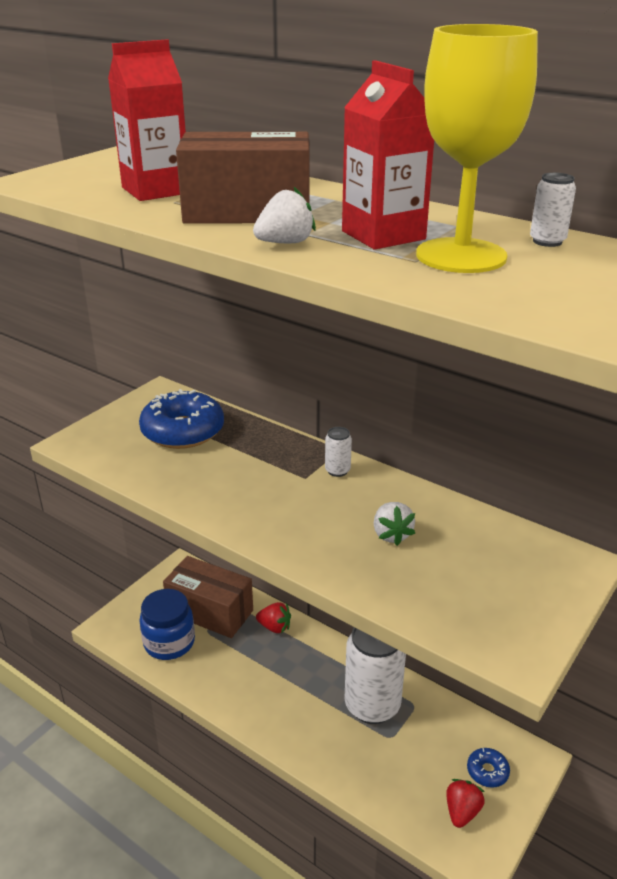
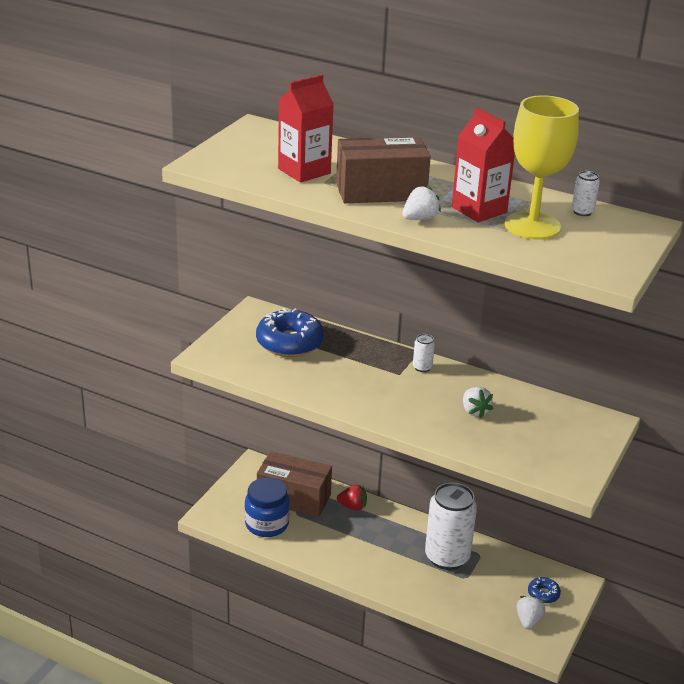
camera: 10 degrees left, 0 degrees up
(462, 811) = (528, 620): red strawberry -> white strawberry

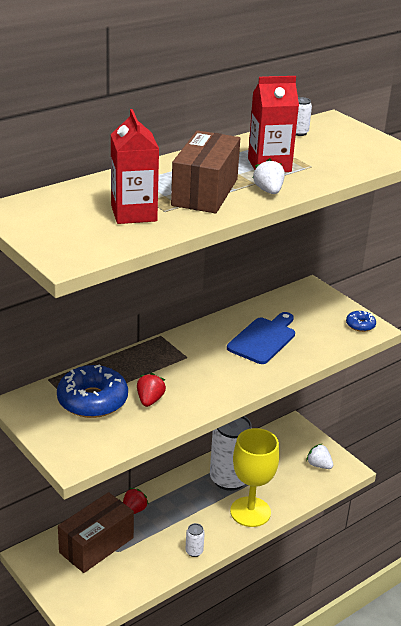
camera: 65 degrees left, 0 degrees up
(267, 524) = (119, 577): blue jar -> none
(315, 371) = (150, 400): none -> red strawberry
(422, 367) = (186, 342): white can -> white can (194, 551)
(474, 411) = (263, 339): white strawberry -> blue cutting board
(532, 226) = (310, 155): yellow goblet -> yellow goblet (250, 512)
(543, 594) = (296, 446): blue donut -> blue donut (360, 325)

